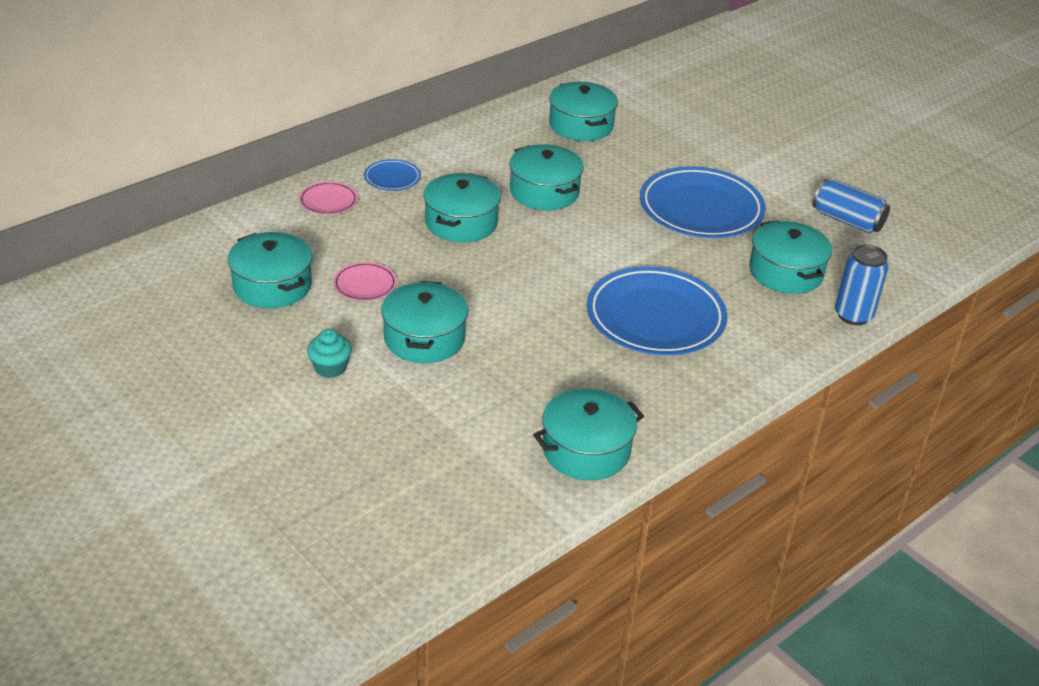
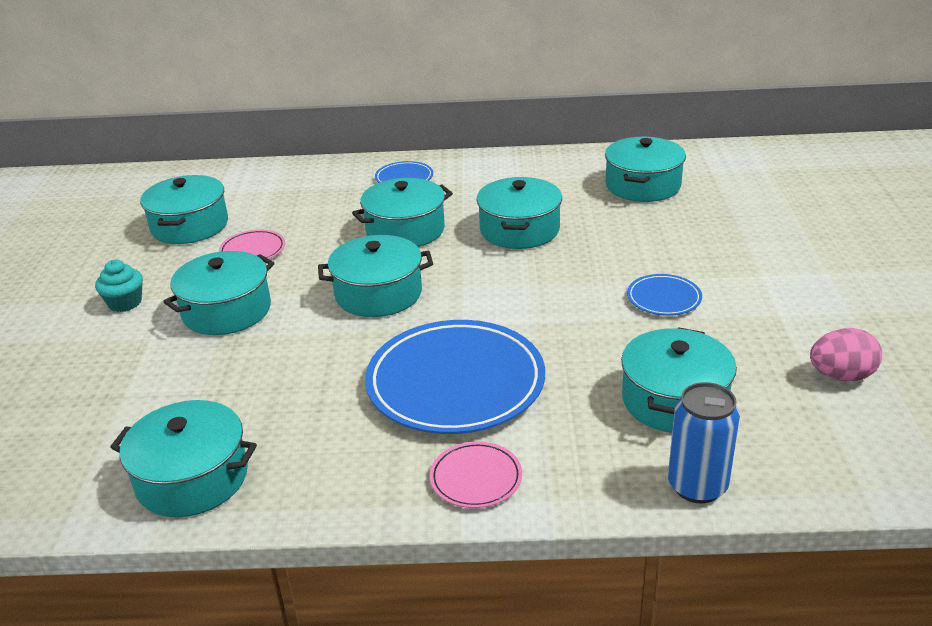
camera: 45 degrees right, 5 degrees down
(328, 201) = (328, 179): pink plate -> pink plate (476, 478)
(516, 279) = (378, 294): none -> turquoise pot
(701, 209) = (664, 298): blue plate -> blue plate, size x0.46
(847, 220) = (841, 376): blue can -> pink egg

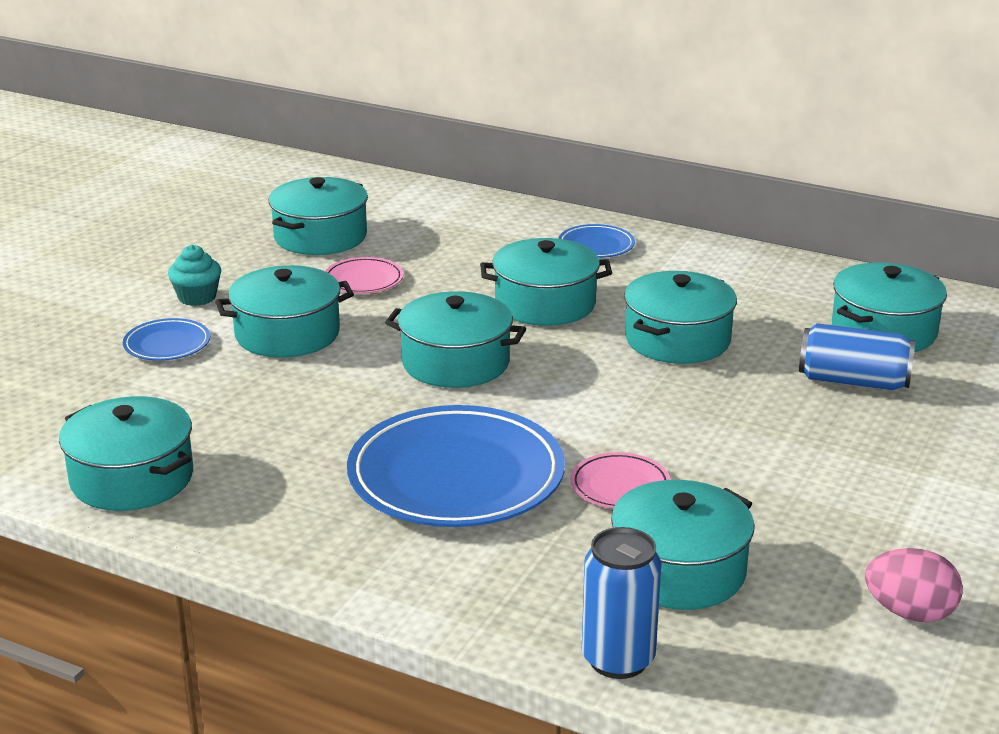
camera: 25 degrees right, 5 degrees down
(476, 478) = (394, 571): pink plate -> pink plate (620, 486)
(656, 225) = (853, 381): none -> blue can
(664, 298) = (777, 464): blue plate -> blue plate (167, 344)

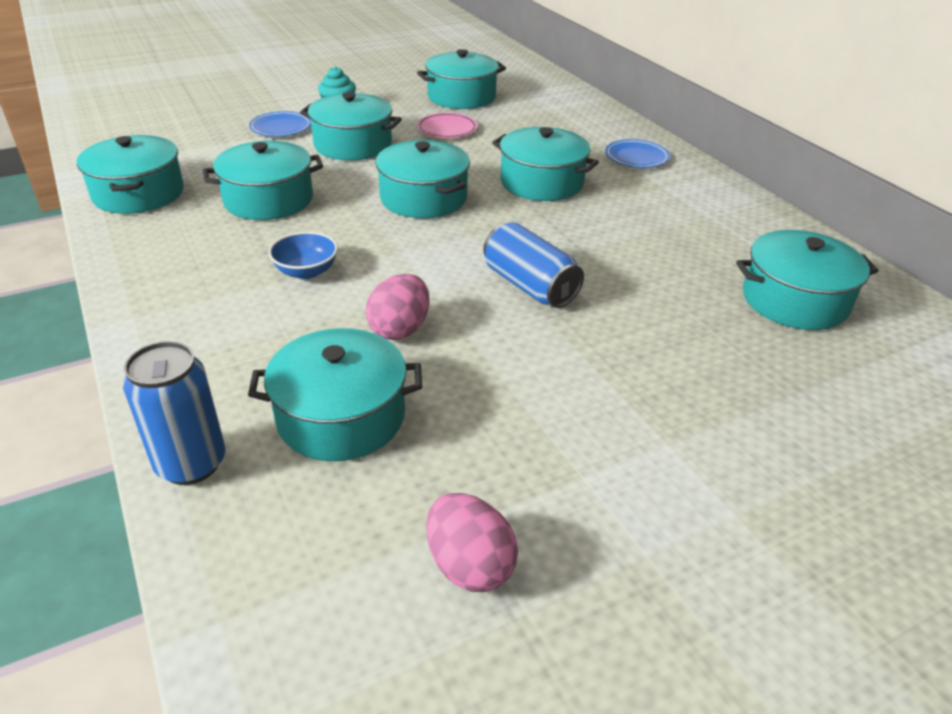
camera: 35 degrees right, 10 degrees up
(456, 476) = (306, 271): blue plate -> blue bowl
(620, 486) = (400, 329): pink plate -> pink egg
(677, 340) = (603, 241): turquoise pot -> turquoise pot (268, 200)
(853, 381) = (708, 330): blue can -> blue can (529, 286)

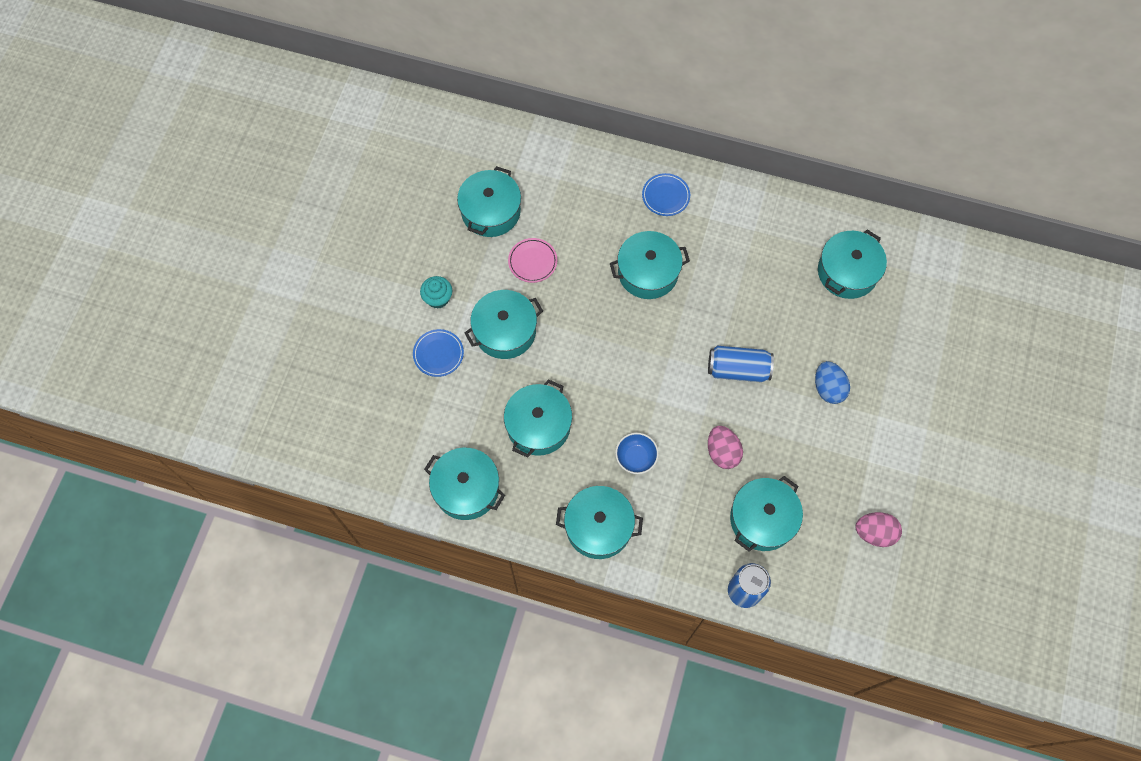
camera: 45 degrees left, 30 degrees up
(423, 198) = (610, 346): turquoise pot -> turquoise pot (598, 527)
(625, 370) = (828, 388): none -> blue egg

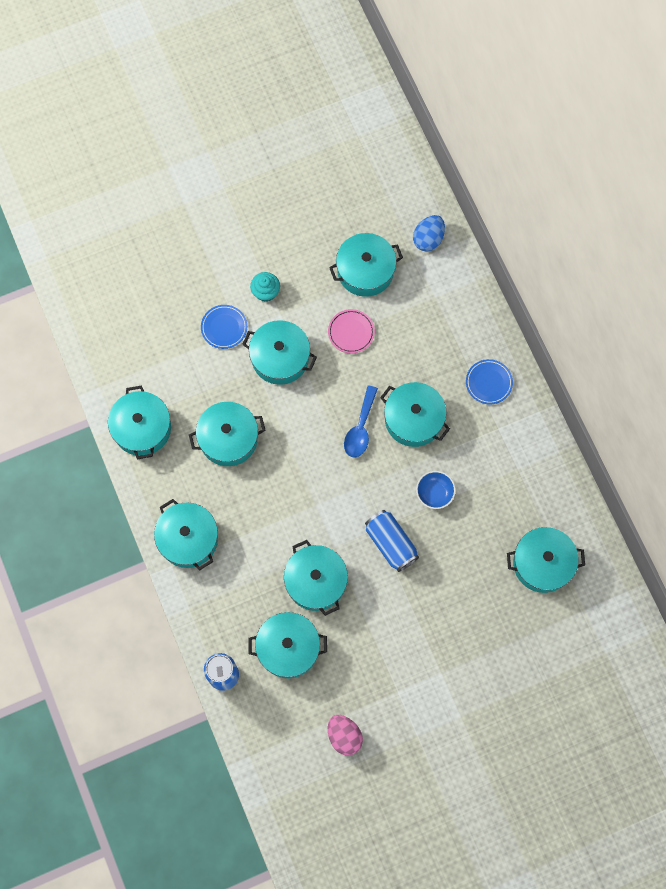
camera: 50 degrees right, 5 degrees up
(620, 317) = (360, 428): none -> blue spoon
(636, 457) = (261, 524): blue bowl -> blue bowl (434, 493)
(722, 452) = (316, 581): pink egg -> turquoise pot
(828, 388) = (432, 620): blue egg -> blue egg (428, 239)

